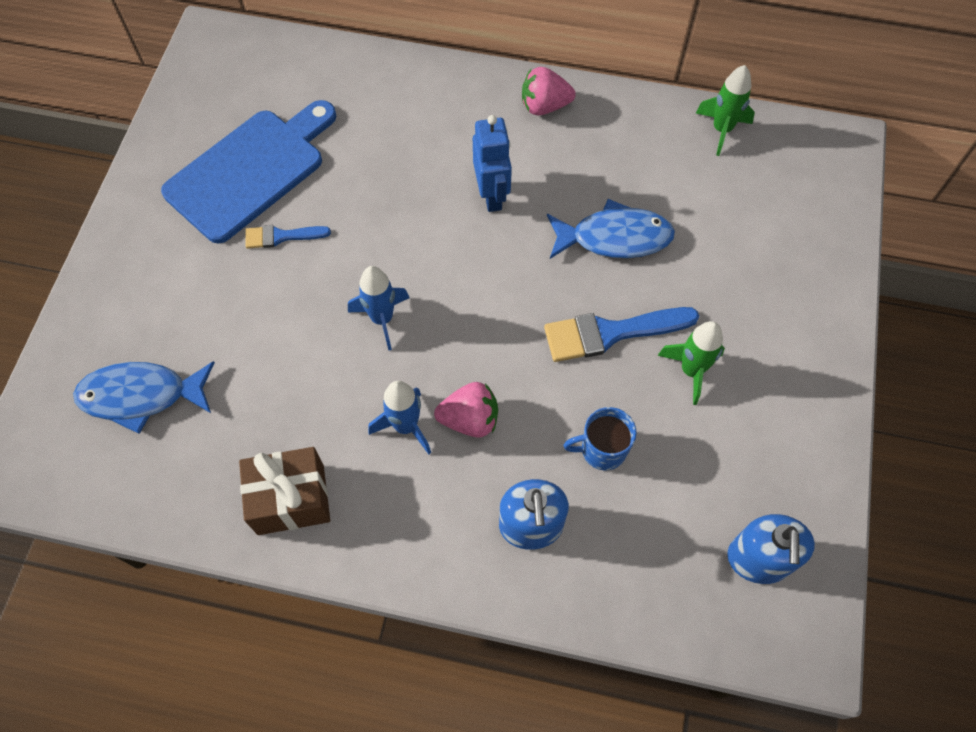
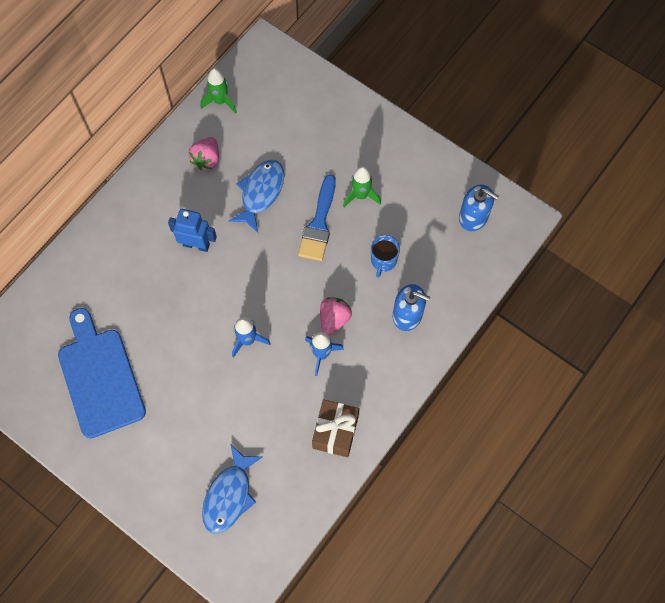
camera: 65 degrees left, 5 degrees up
(281, 236) = (160, 376): blue brush -> none
(544, 106) = (148, 187): pink strawberry -> pink strawberry (207, 159)

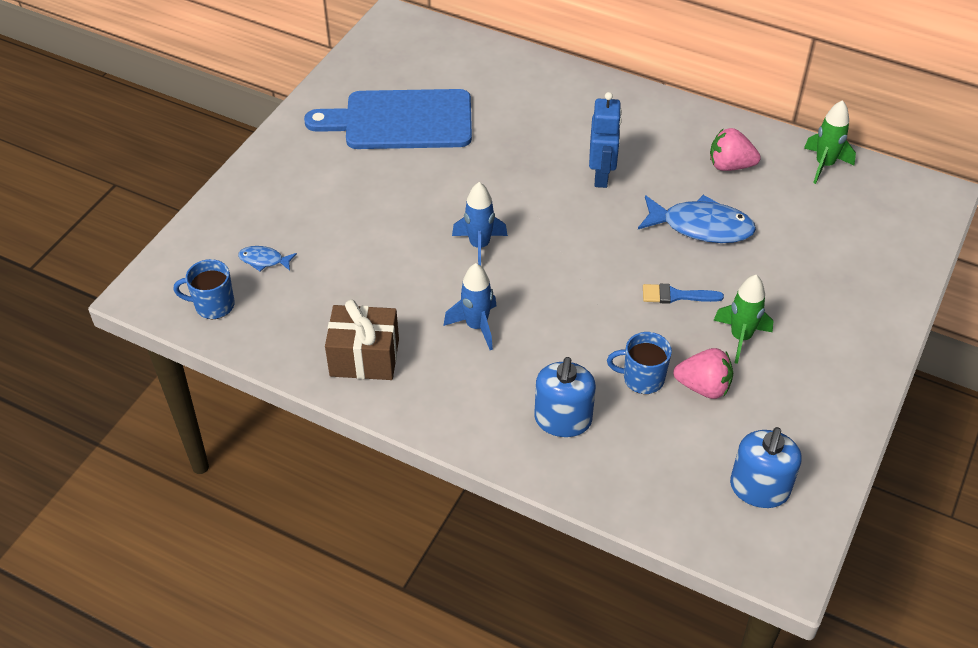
camera: 80 degrees right, 20 degrees down
(100, 377) = (400, 120): blue cutting board -> blue cutting board turned 150 degrees counterclockwise
(229, 495) = (264, 260): blue fish -> blue fish, size x0.49
(267, 535) = (213, 305): none -> blue mug
(319, 224) = (676, 295): blue brush -> blue brush, size x0.57
(334, 319) = (533, 333): pink strawberry -> pink strawberry (703, 387)

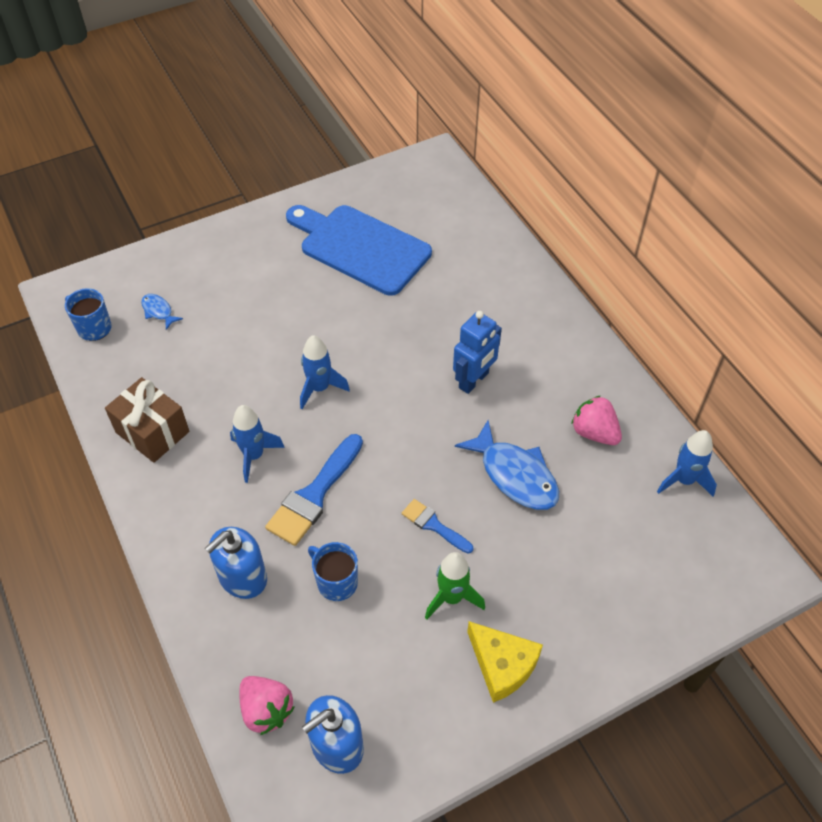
camera: 35 degrees right, 5 degrees up
(558, 327) = (314, 495): none -> blue brush
(703, 387) = (378, 622): pink strawberry -> pink strawberry (266, 710)
(822, 361) = (502, 665): none -> yellow cheese
(824, 165) = (684, 480): green rocket -> blue rocket

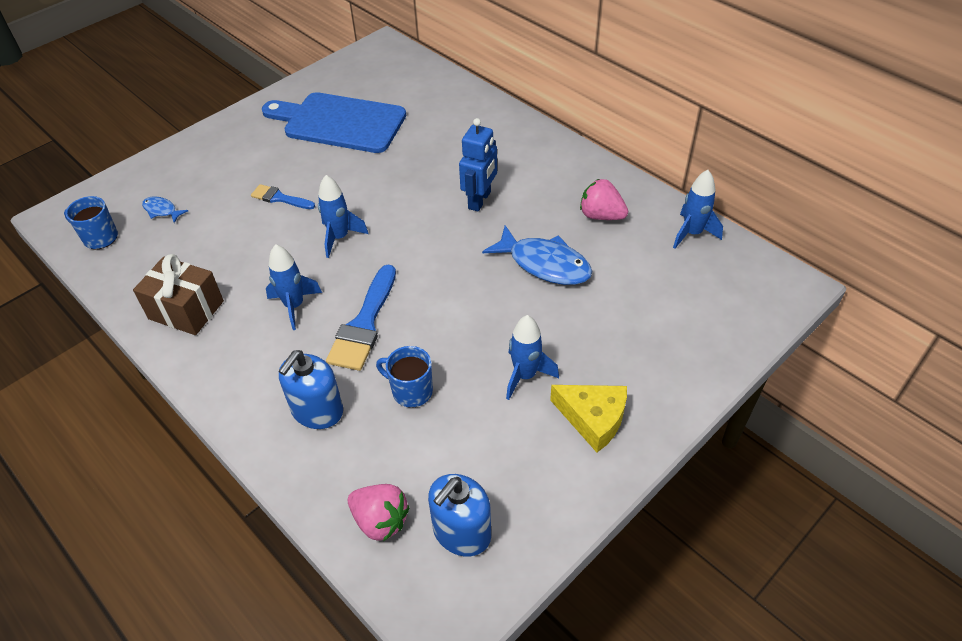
camera: 15 degrees left, 5 degrees down
(434, 525) = (486, 321): blue brush -> blue brush (279, 198)
(452, 597) = (525, 376): green rocket -> blue rocket

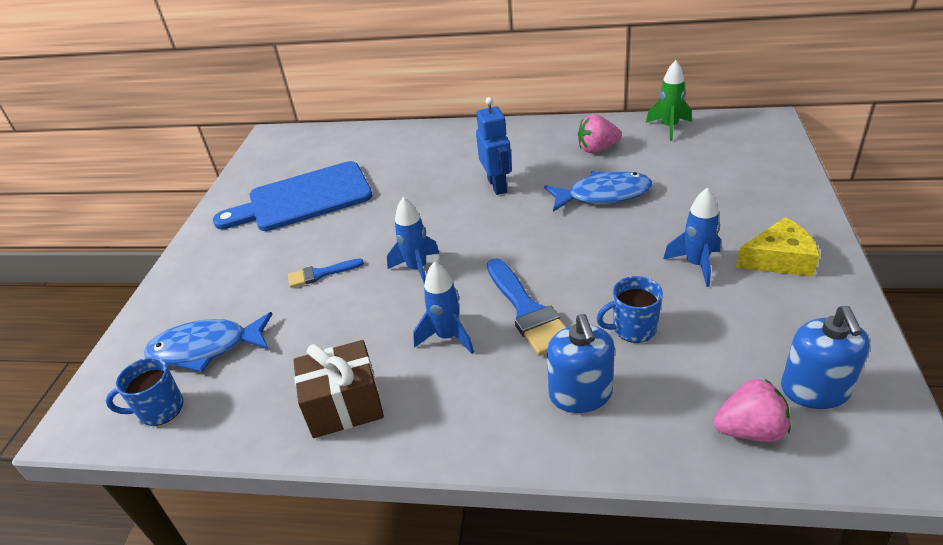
camera: 35 degrees left, 10 degrees down
(161, 210) = (206, 348): blue fish -> blue fish, size x2.05
(692, 233) = (669, 128): blue rocket -> green rocket

